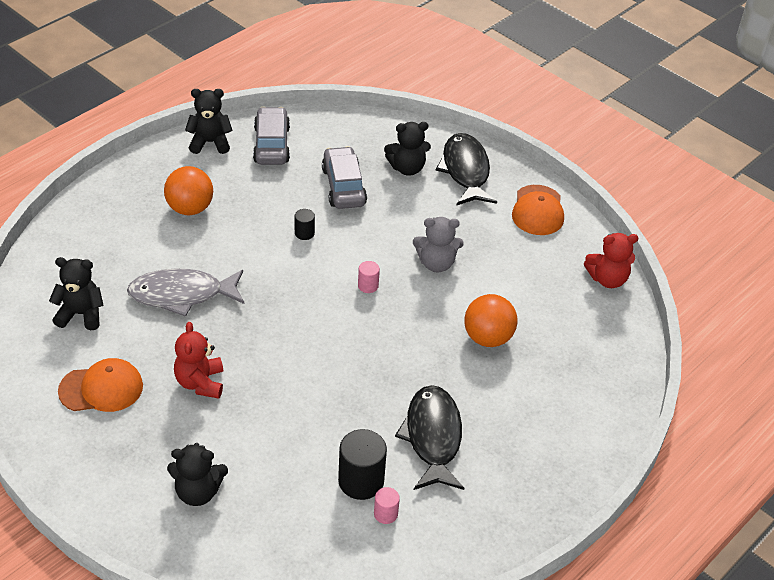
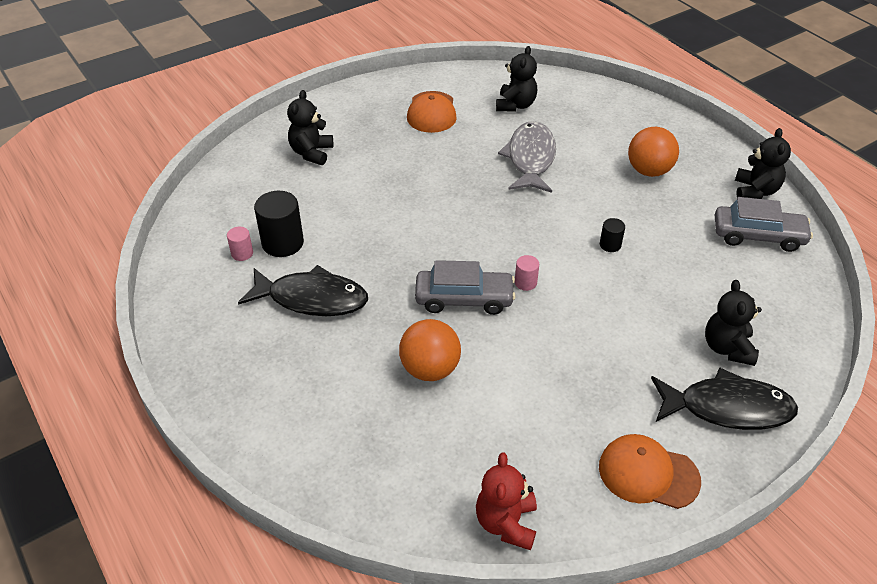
camera: 105 degrees right, 0 degrees up
(200, 383) = (423, 162): red teddy bear -> none
(343, 186) = (688, 285): grey car -> grey car (464, 299)
(436, 263) = (554, 345): grey teddy bear -> none

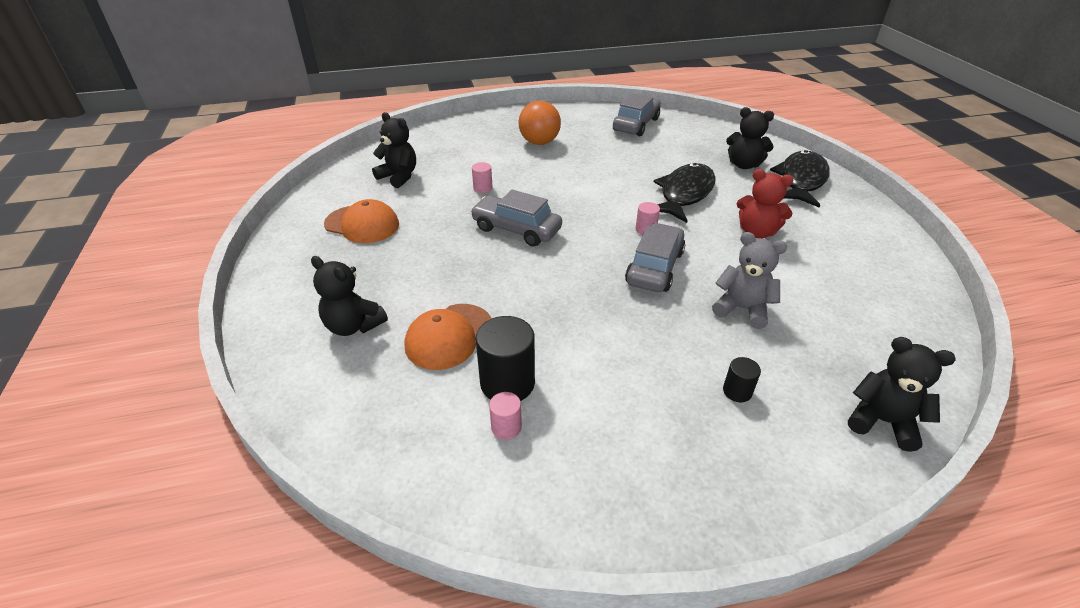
camera: 70 degrees left, 5 degrees down
(312, 299) = (616, 375): black fish -> black fish (684, 194)
(430, 369) = (742, 309): orange ball -> grey teddy bear
(475, 197) = (516, 229): none -> grey car
(506, 523) = (922, 305): red teddy bear -> red teddy bear (756, 232)
(530, 158) = (483, 188): grey fish -> pink cylinder
(610, 245) = (617, 180): black cylinder -> black cylinder (737, 391)
(648, 474) = (863, 226): orange cap -> orange cap (449, 336)
(755, 191) = (589, 113): black teddy bear -> black teddy bear (882, 421)

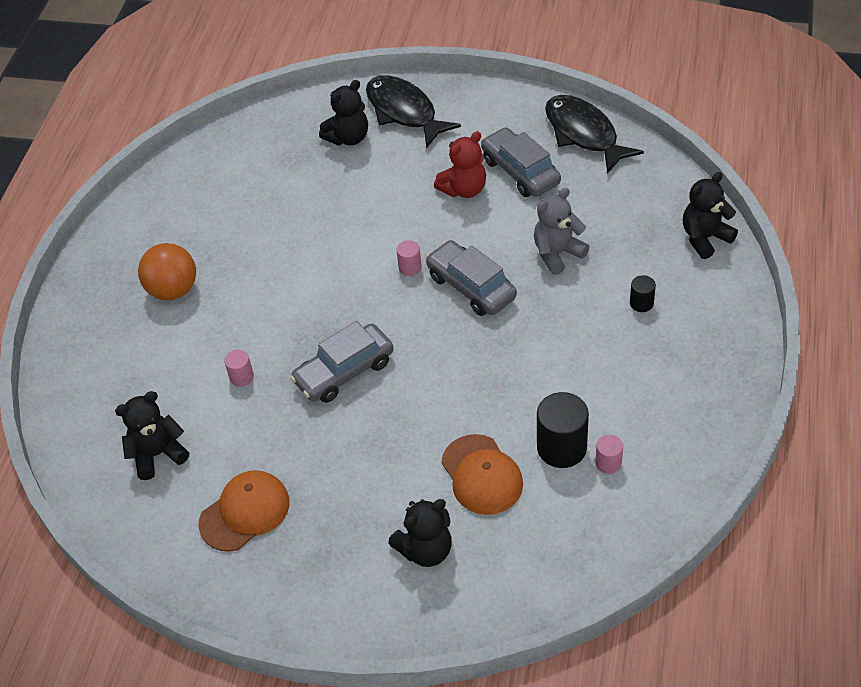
camera: 60 degrees left, 10 degrees up
(636, 125) = (198, 184): grey car -> grey car (520, 171)
(684, 194) = (369, 210): black fish -> black fish (584, 134)

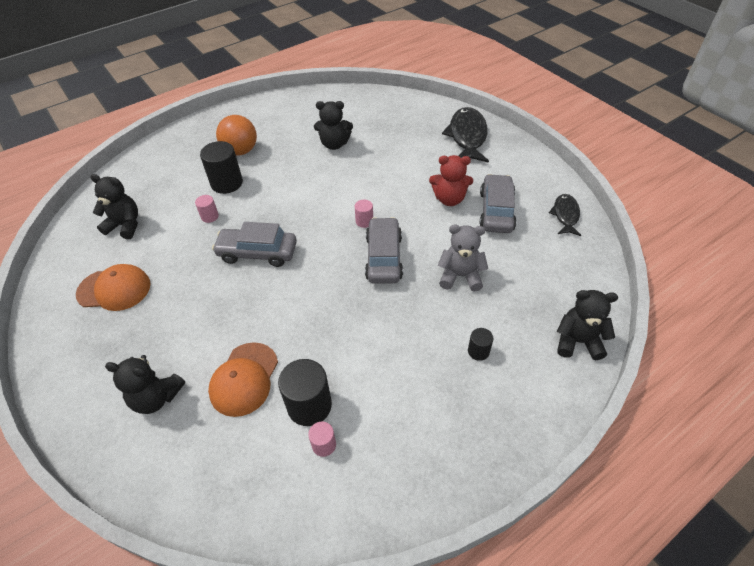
camera: 40 degrees right, 0 degrees up
(209, 333) = (227, 183): none -> black cylinder
(348, 138) = (419, 132): black teddy bear -> black teddy bear (334, 144)
(584, 134) = (565, 215): black fish -> black fish, size x0.58

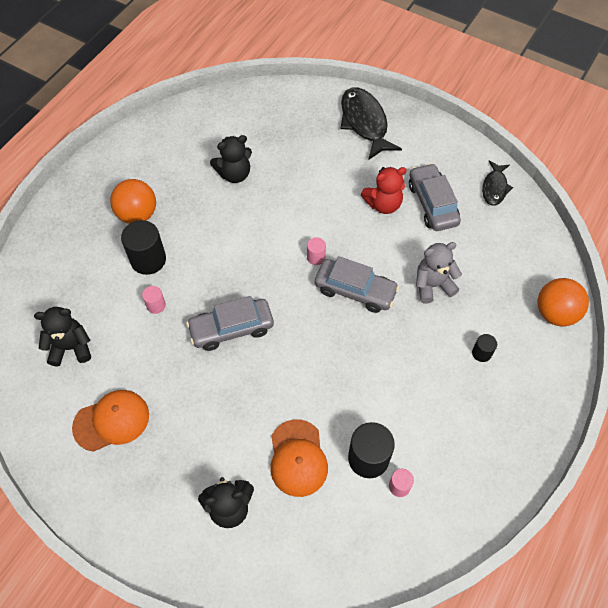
camera: 25 degrees left, 10 degrees up
(384, 257) = (355, 290): grey car -> grey car turned 135 degrees clockwise
(565, 215) = (494, 188): black fish -> black fish turned 150 degrees counterclockwise
(577, 341) = (555, 313): black teddy bear -> orange ball

